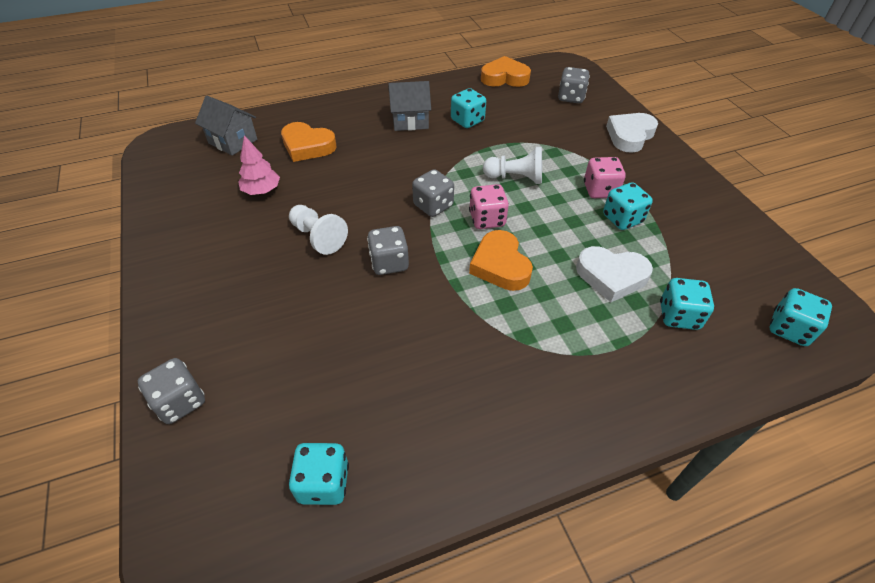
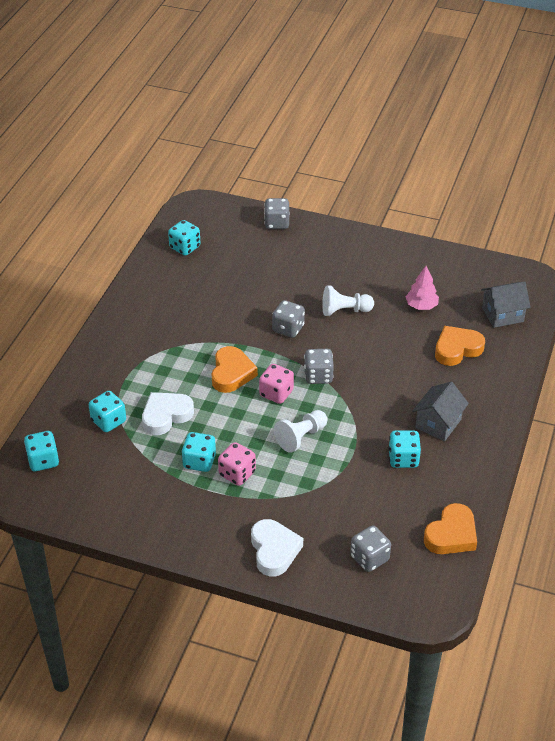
camera: 130 degrees right, 5 degrees down
(500, 265) = (231, 373): orange heart -> orange heart turned 75 degrees clockwise

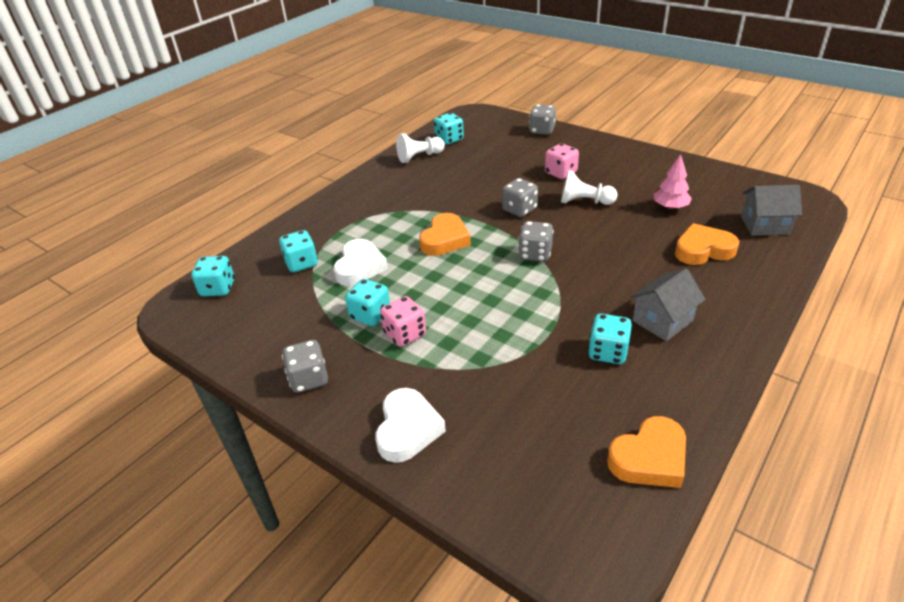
camera: 20 degrees right, 5 degrees down
(166, 416) = (360, 267): white heart -> white heart turned 120 degrees clockwise
(276, 393) = (483, 263): pink dice -> pink dice (561, 173)
(301, 437) = (492, 309): white pawn -> white pawn (420, 157)
(369, 558) = (526, 466): grey dice -> grey dice (309, 379)

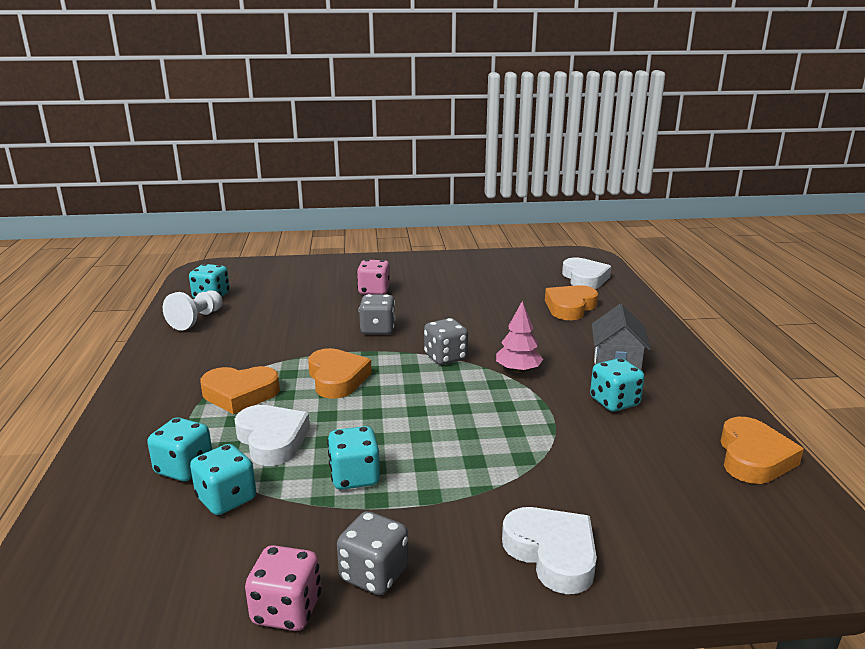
camera: 45 degrees left, 15 degrees down
(218, 288) = (84, 550): turquoise dice -> turquoise dice (226, 499)
(380, 226) = (240, 394): none -> orange heart
(405, 334) = (420, 475): pink dice -> pink dice (286, 610)
(542, 131) = (306, 265): grey dice -> none
(584, 202) = (428, 305): white pawn -> none
(670, 207) = (503, 287): pink tree -> pink tree (518, 370)
(764, 225) = (584, 278): grey house -> white heart

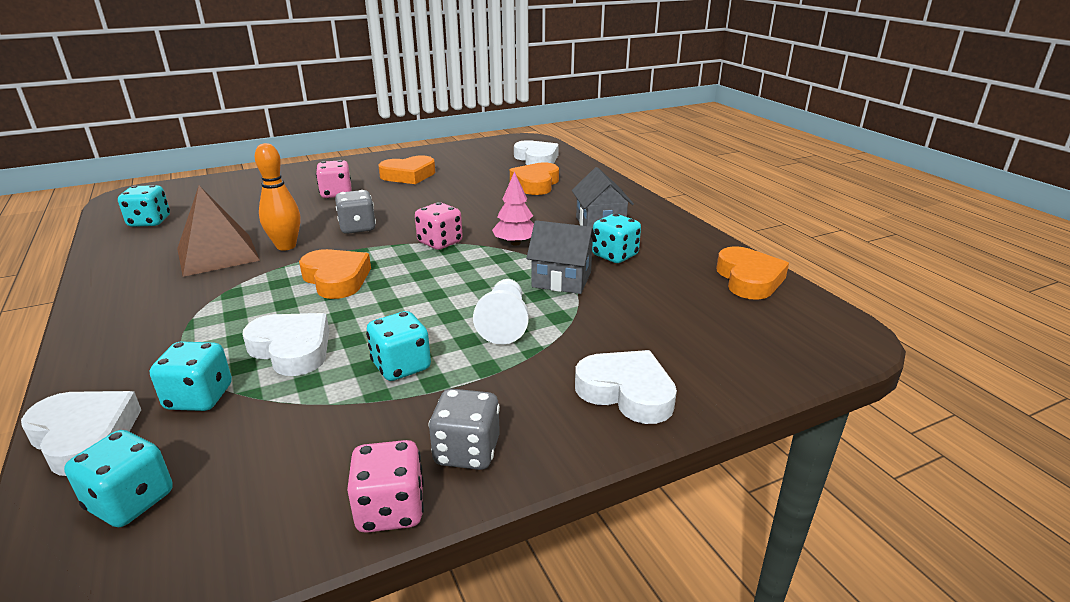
camera: 20 degrees left, 5 degrees up
(92, 482) = (85, 436): none -> white heart
(197, 320) = (142, 247): white pawn -> white pawn (504, 324)
(226, 499) = (266, 417): turquoise dice -> turquoise dice (131, 501)
(240, 394) = (232, 312): orange heart -> orange heart (408, 175)
(251, 336) = (217, 254): none -> brown pyramid
(309, 338) = (286, 246): none -> orange bowling pin
(445, 357) = (440, 242): grey dice -> pink dice
(545, 419) = (561, 279): none -> grey house

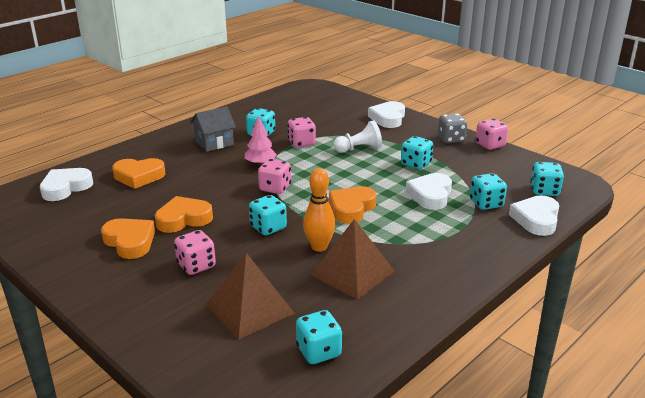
camera: 110 degrees left, 0 degrees up
(244, 206) = (250, 308): none -> brown pyramid
(357, 228) = (268, 228): grey dice -> turquoise dice
(561, 279) = (301, 143): grey house -> pink dice
(749, 279) = (270, 102): orange heart -> orange heart (183, 219)

